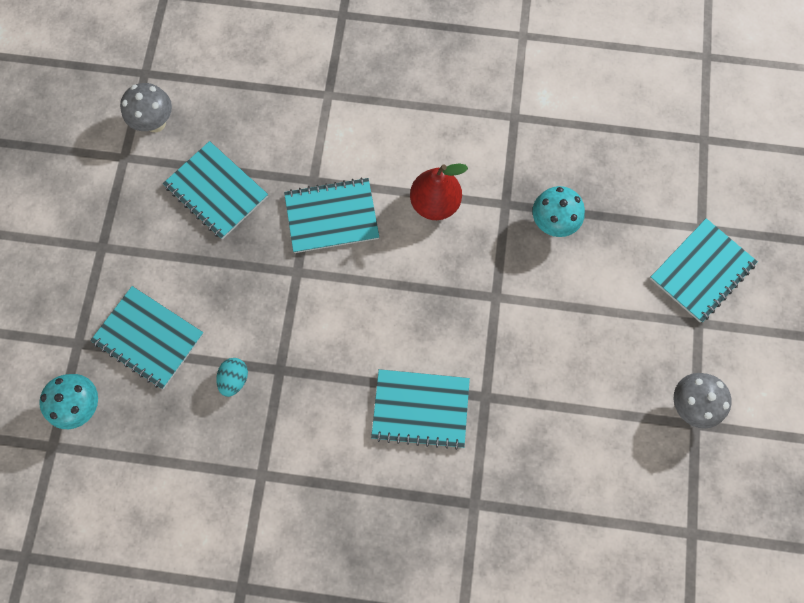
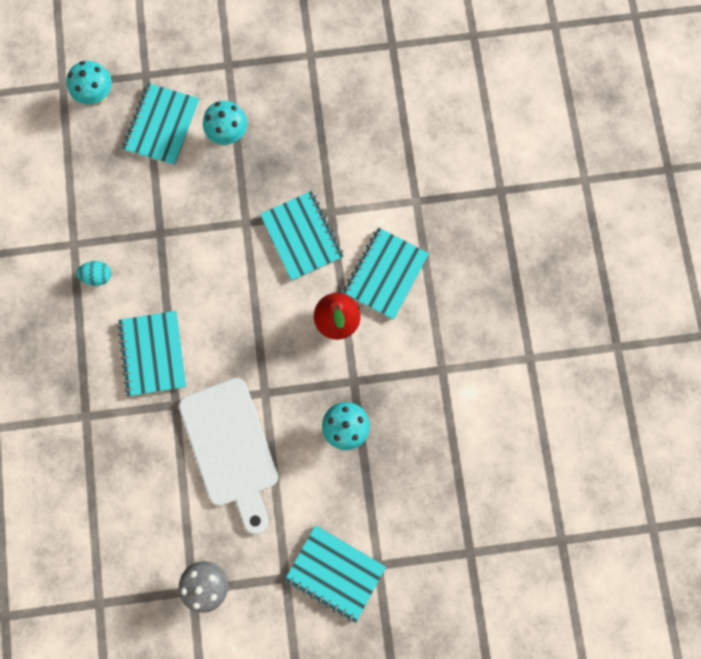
camera: 75 degrees right, 5 degrees up
(155, 123) = (348, 69): grey mushroom -> none
(187, 265) = (229, 134): none -> turquoise mushroom
(216, 191) = (299, 137): turquoise notebook -> turquoise notebook (385, 274)
(234, 379) = (144, 201): turquoise egg -> turquoise egg (98, 276)
(548, 346) = (231, 448): none -> white cutting board

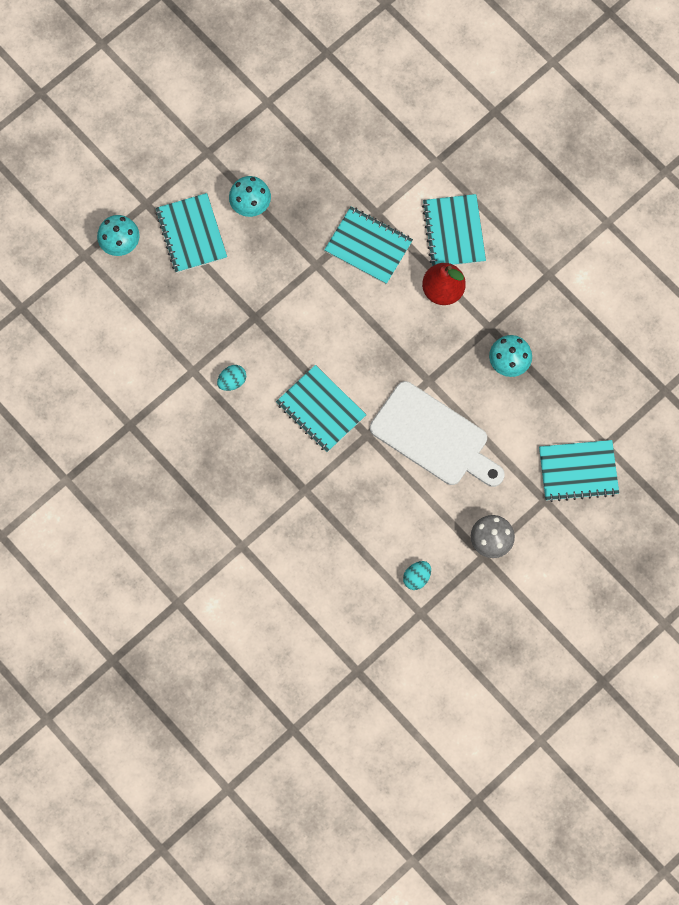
camera: 35 degrees left, 5 degrees down
(119, 567) = (416, 578): none -> turquoise egg

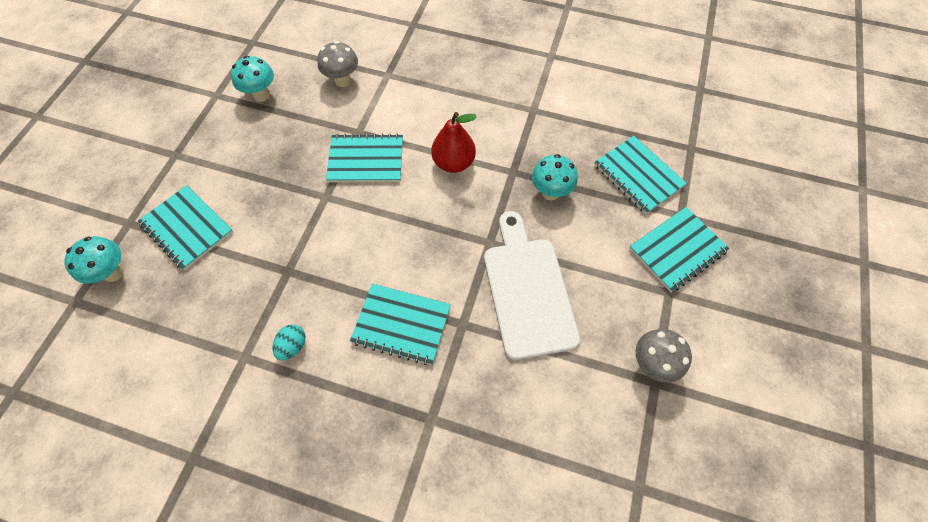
camera: 30 degrees left, 10 degrees down
(250, 206) = (237, 178): turquoise mushroom -> turquoise mushroom (261, 95)
(391, 146) = (343, 80): none -> grey mushroom
(416, 578) = (607, 448): turquoise egg -> none
(433, 437) = (528, 290): white cutting board -> white cutting board turned 105 degrees counterclockwise
(453, 232) = (434, 116): turquoise notebook -> turquoise notebook (638, 176)

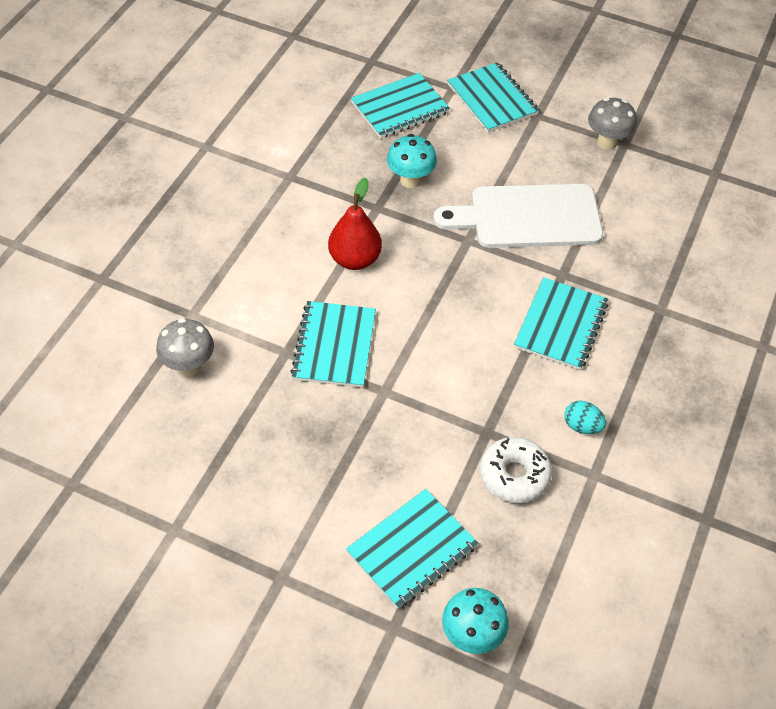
camera: 85 degrees left, 10 degrees down
(246, 294) = (514, 475): none -> white donut
(261, 95) = (190, 467): turquoise mushroom -> none

